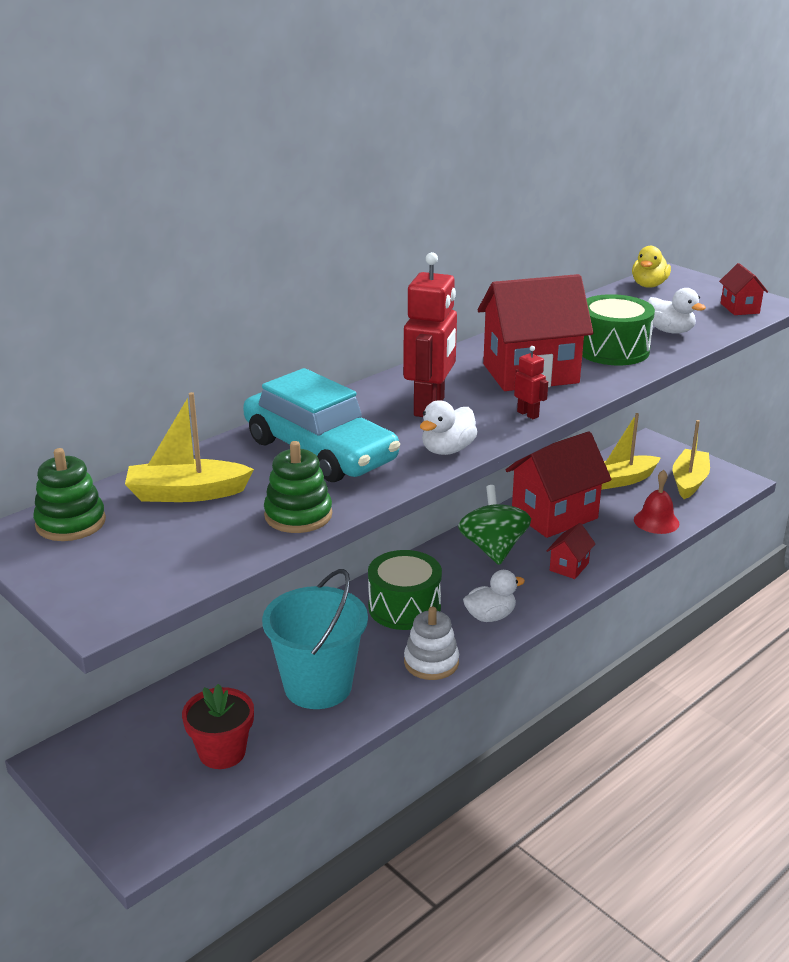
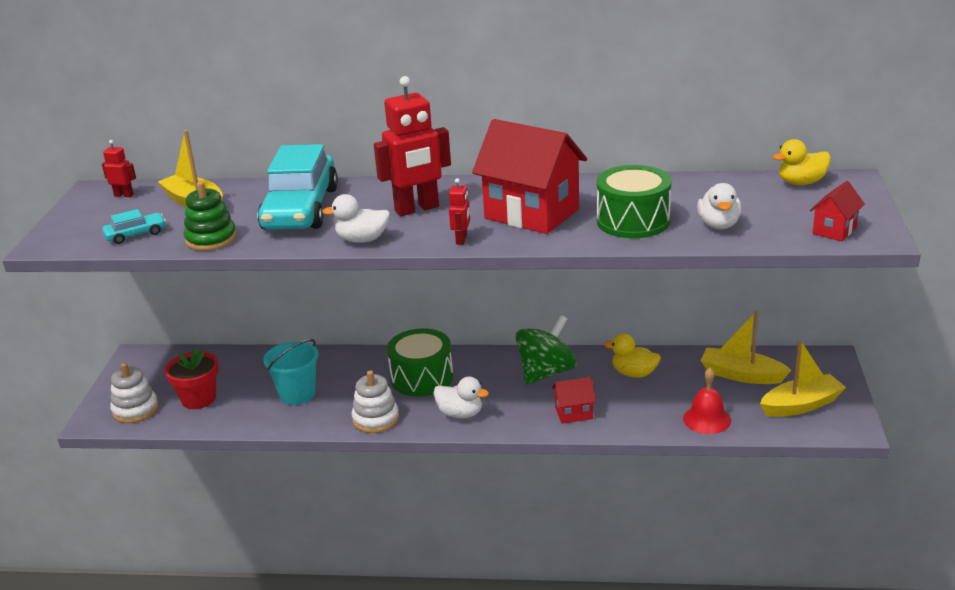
camera: 50 degrees right, 0 degrees up
(71, 523) = (124, 195): green stacking toy -> red robot
(169, 807) = (135, 410): none -> white stacking toy
(197, 550) = (136, 234): none -> turquoise car
(318, 686) = (297, 394): turquoise bucket -> turquoise bucket, size x0.67
(554, 515) = (634, 373): red house -> yellow duck

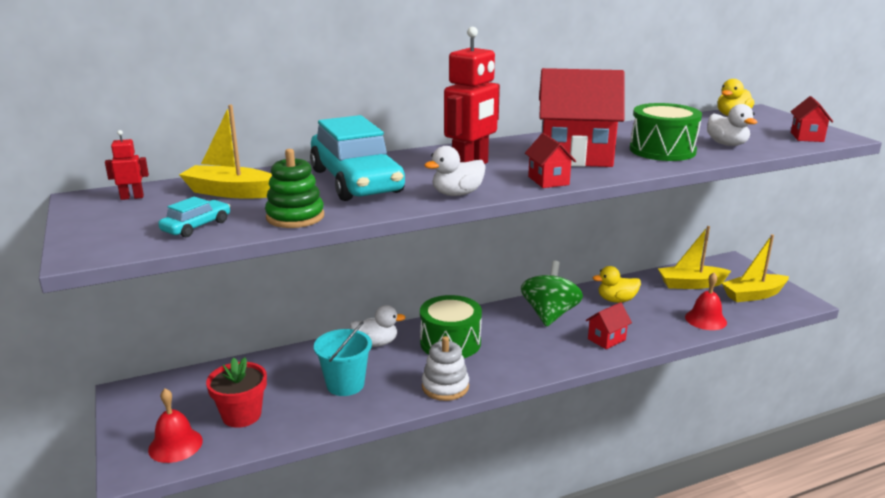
camera: 30 degrees left, 5 degrees down
(135, 410) = (175, 445): white stacking toy -> red bell
(460, 414) = (516, 363): white duck -> white duck (376, 343)
(461, 240) = (548, 181): red robot -> red house
(801, 405) = (753, 295): yellow boat -> yellow boat turned 150 degrees counterclockwise

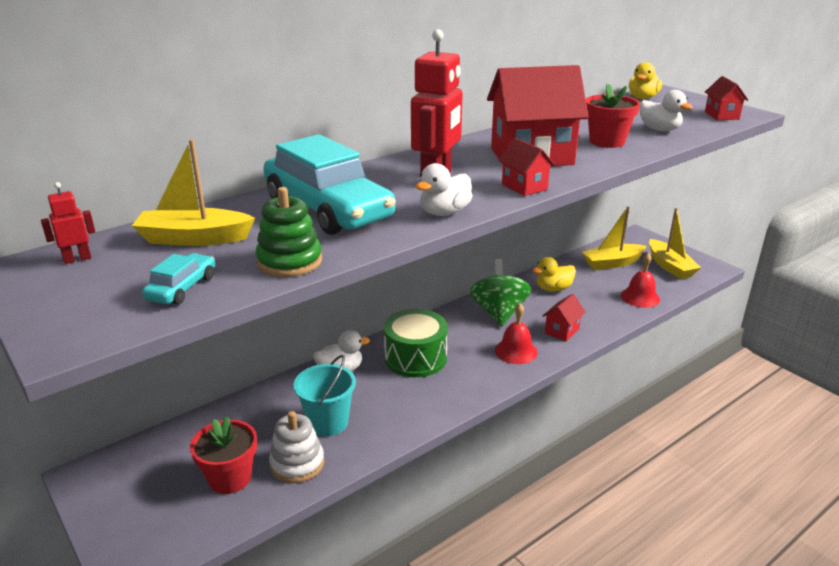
camera: 15 degrees left, 5 degrees up
(175, 445) = (169, 528): red bell -> red bell (516, 351)
(445, 387) = (431, 407): white stacking toy -> white stacking toy (297, 463)
(662, 150) = (607, 141): green drum -> red flower pot
(753, 295) = (670, 266): yellow boat -> yellow boat turned 75 degrees counterclockwise

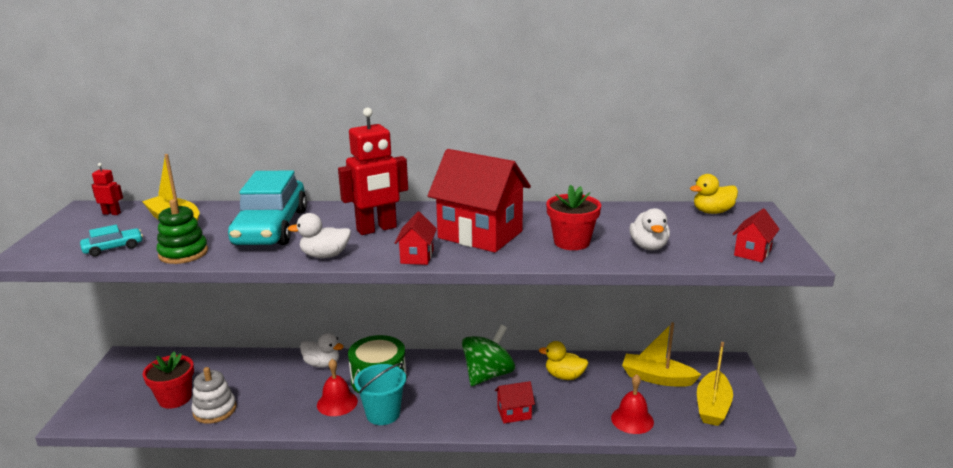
camera: 40 degrees right, 5 degrees down
(328, 422) = (266, 394): turquoise bucket -> turquoise bucket (383, 414)
(516, 351) = (453, 410): red bell -> red bell (337, 403)

